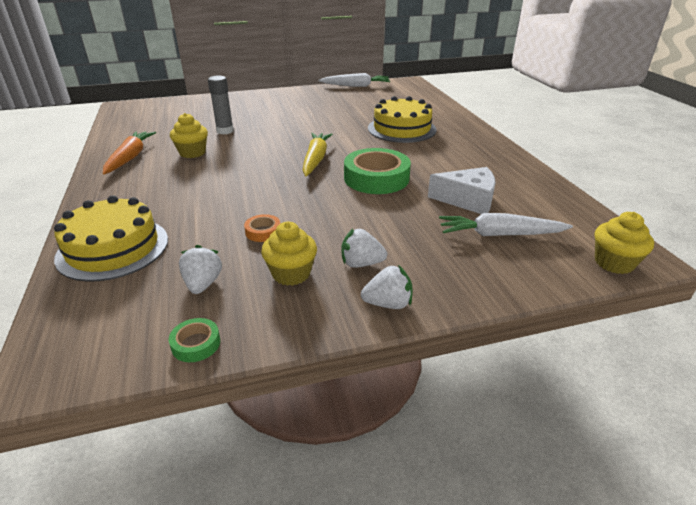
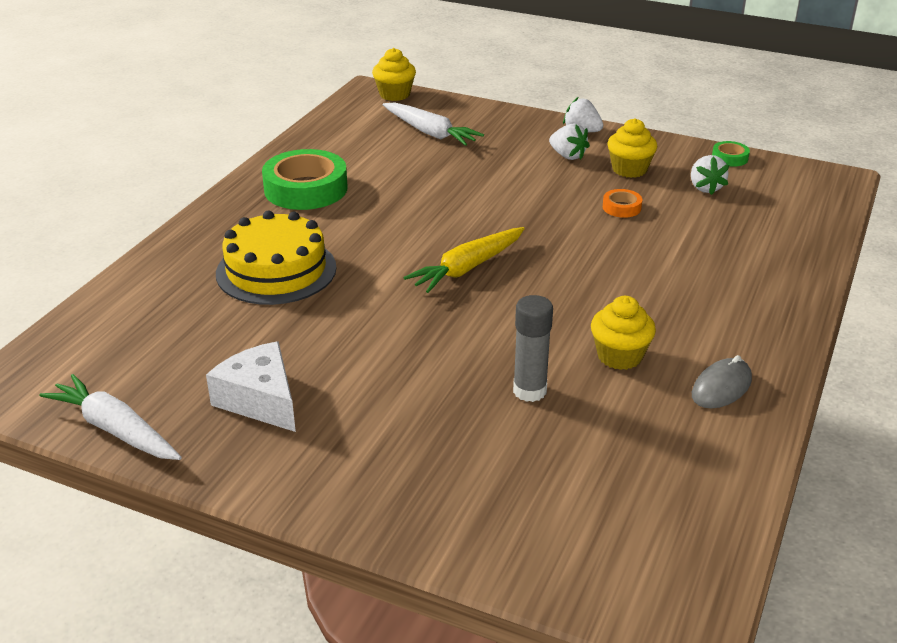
camera: 140 degrees left, 0 degrees up
(113, 248) = (775, 246): yellow cake -> none
(130, 158) = (721, 387): orange carrot -> grey mouse
(203, 284) = (705, 188): white strawberry -> white strawberry turned 45 degrees counterclockwise
(376, 178) = (439, 215): green tape -> green tape (306, 189)
(468, 200) = (398, 161): white cheese -> white cheese (260, 400)

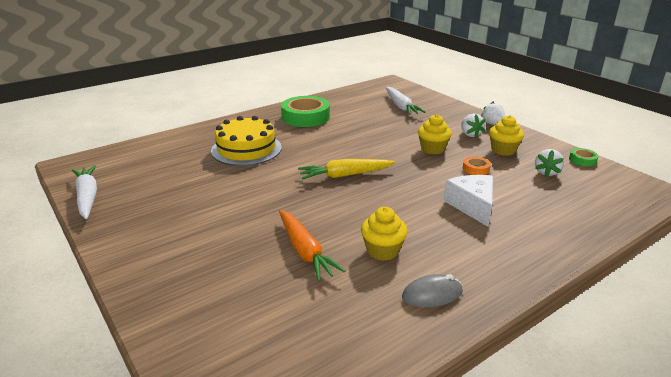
camera: 30 degrees right, 5 degrees down
(260, 400) = (163, 206): white cheese -> white cheese (472, 206)
(394, 94) = (401, 86): yellow cupcake -> yellow cupcake (432, 149)
(529, 391) = (305, 251): grey glue stick -> orange carrot

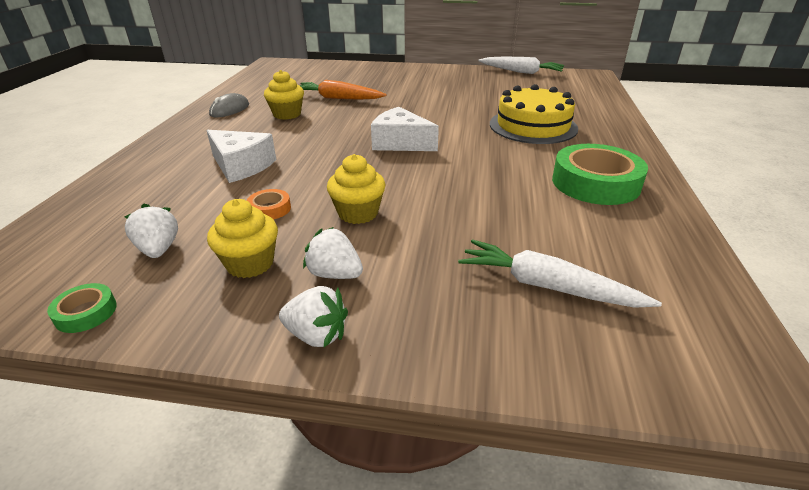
camera: 135 degrees right, 5 degrees up
(345, 175) = (400, 143): yellow carrot -> white cheese

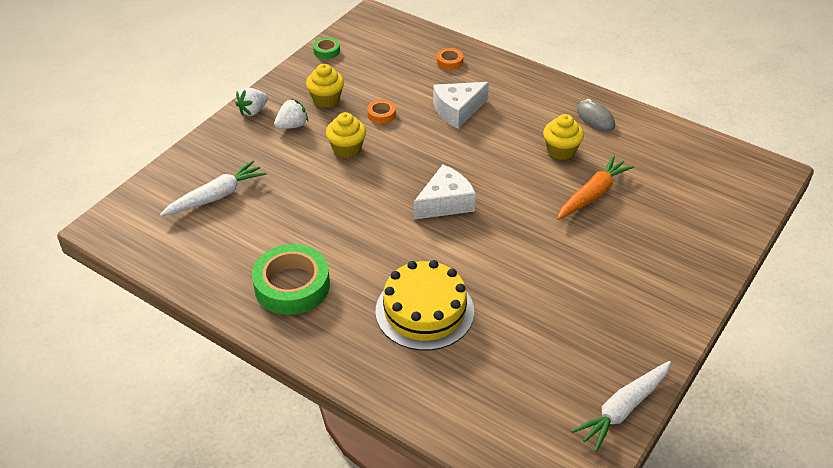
camera: 115 degrees right, 10 degrees up
(127, 192) = (449, 61): none -> orange tape
(159, 249) = (366, 71): white strawberry -> none

